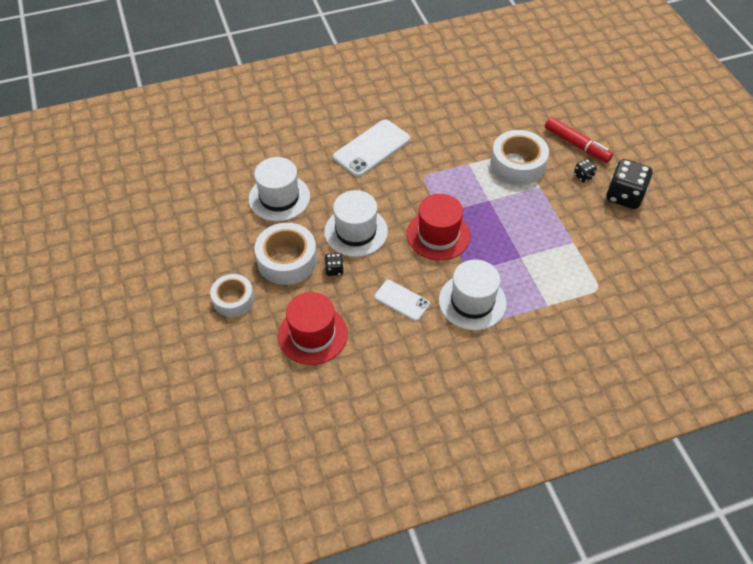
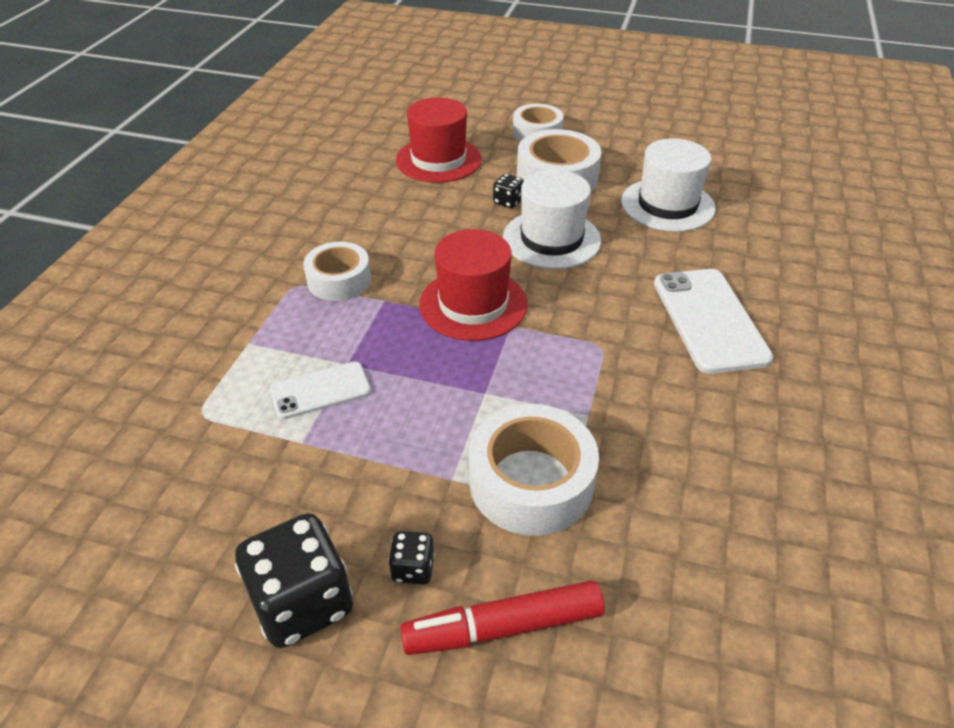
camera: 125 degrees right, 10 degrees down
(401, 300) = (409, 229): white phone -> white phone (320, 390)
(472, 301) = (339, 280): white hat -> white tape

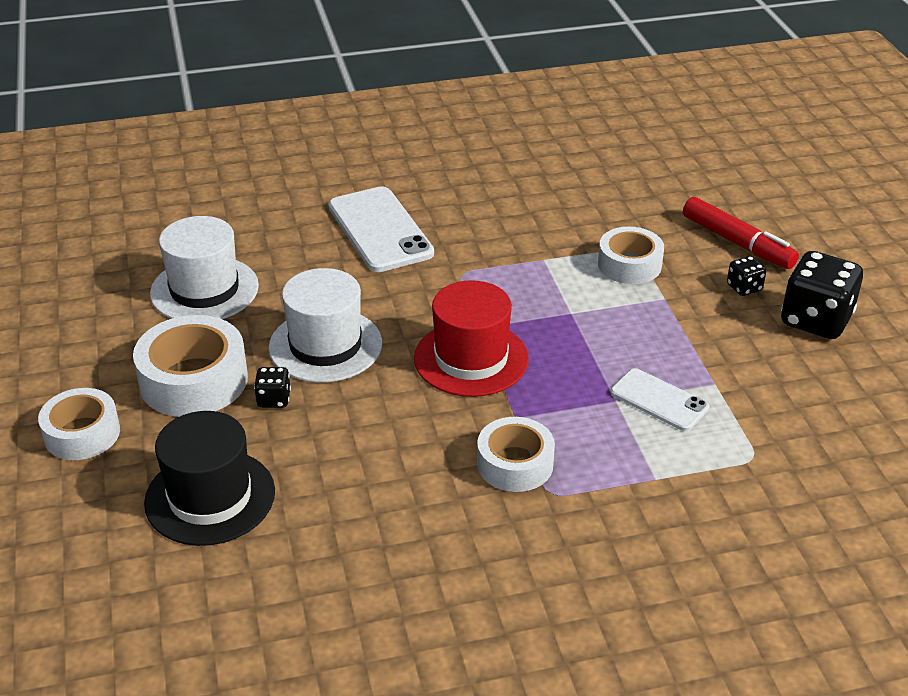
camera: 120 degrees left, 5 degrees down
(438, 160) = (210, 497): red hat -> black hat
(531, 482) = (629, 264): white tape -> white tape, size x0.66
(709, 320) = (380, 230): white phone -> white phone turned 75 degrees counterclockwise

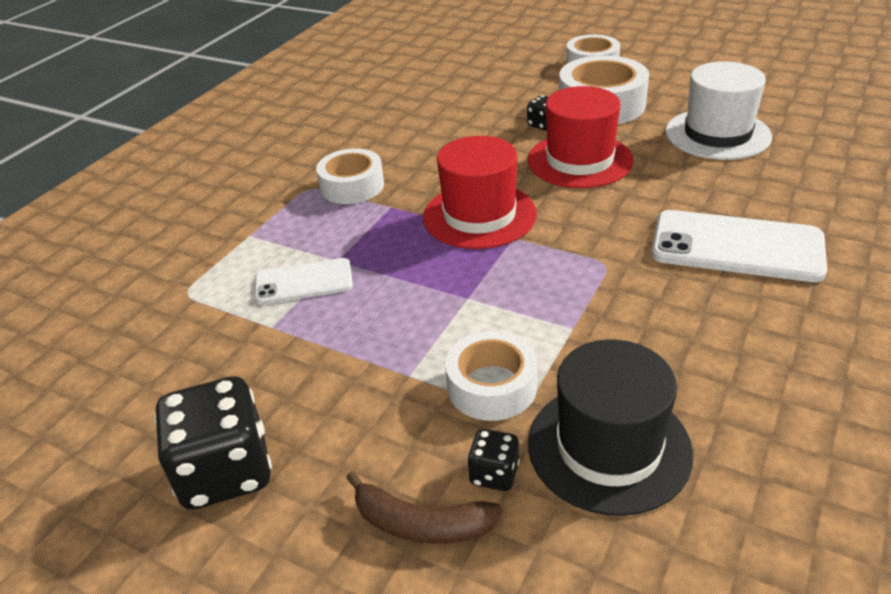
camera: 135 degrees right, 0 degrees up
(210, 497) = (482, 85): black hat -> black hat (609, 447)
(325, 345) = (579, 160): white hat -> red hat
(737, 242) = (421, 524): red marker -> brown banana
(744, 287) = (344, 454): black dice -> black dice (494, 474)

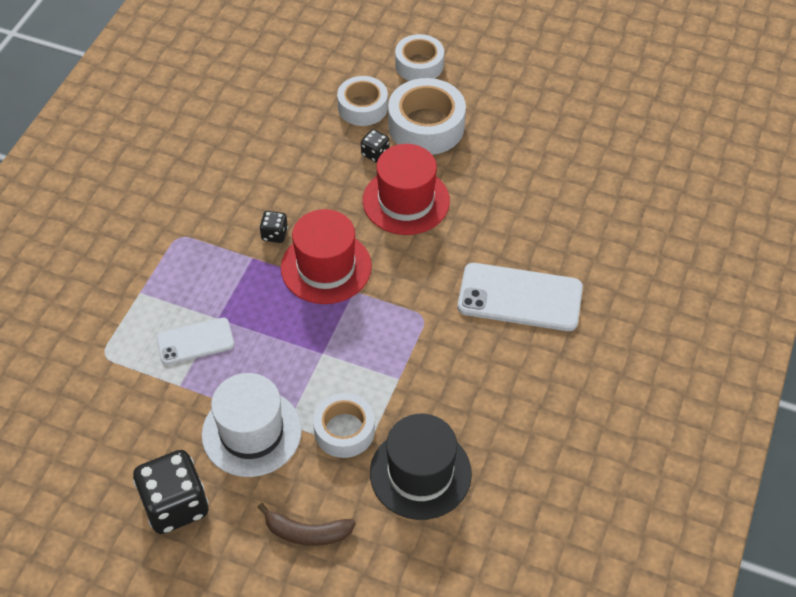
camera: 10 degrees left, 15 degrees up
(352, 186) = (216, 233): white tape -> white tape (362, 107)
(494, 474) = (349, 496): black dice -> black dice (274, 234)
(717, 134) = (521, 167): white hat -> white hat (251, 432)

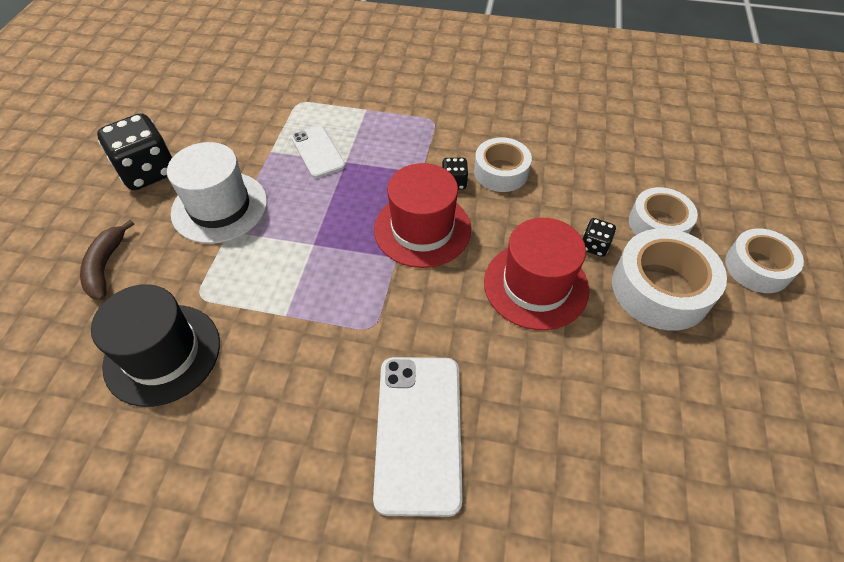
camera: 80 degrees right, 0 degrees up
(344, 430) = (219, 277): white tape -> white tape (501, 172)

